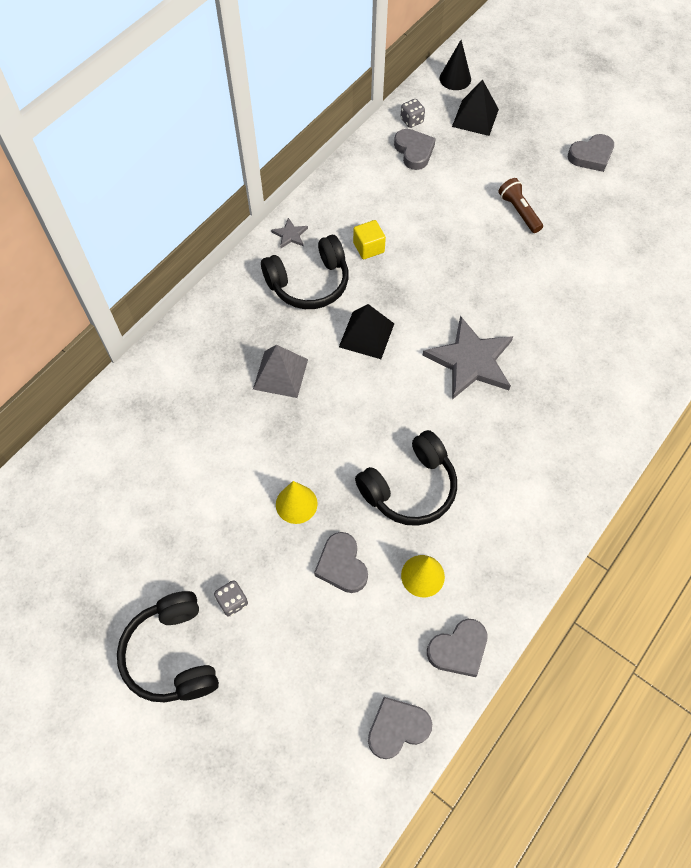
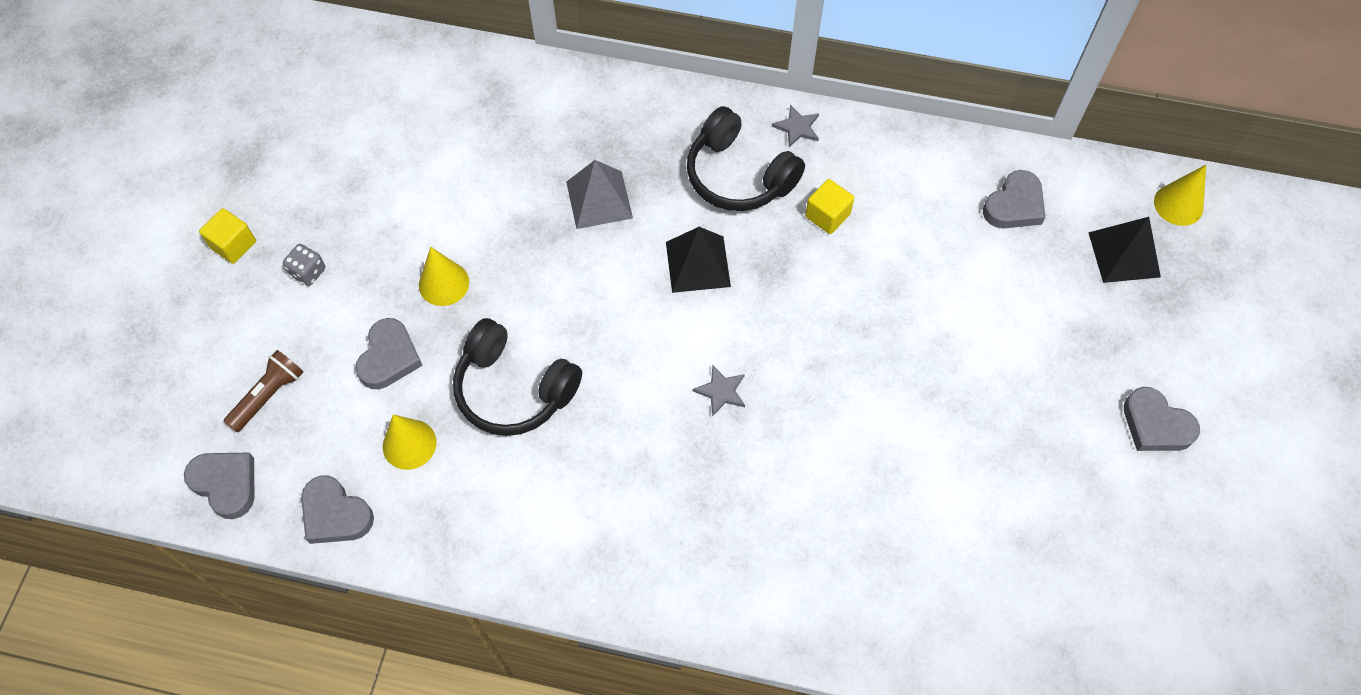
camera: 65 degrees right, 0 degrees up
(172, 654) = (233, 245): black headphones -> yellow cube
(342, 565) = (389, 357): grey heart -> grey heart turned 150 degrees clockwise
(412, 121) = (1065, 183): grey dice -> none
(455, 78) = (1178, 204): black cone -> yellow cone
(471, 361) = (721, 391): grey star -> grey star, size x0.43
(519, 211) = (993, 365): brown flashlight -> brown flashlight (269, 395)

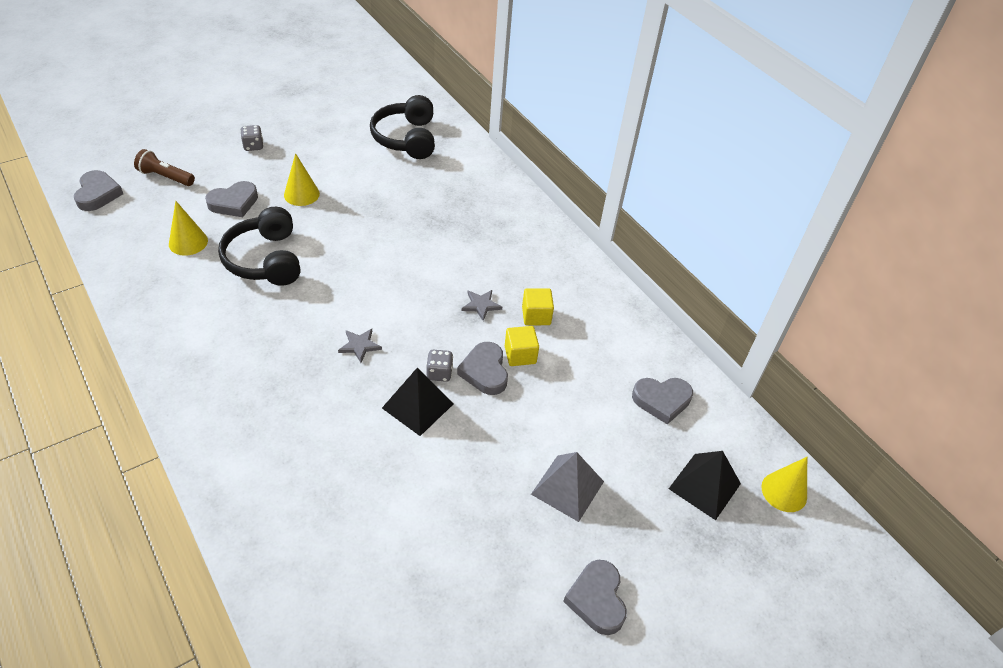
camera: 40 degrees right, 15 degrees down
(233, 245) = (241, 114): yellow cube -> yellow cube (520, 355)
(269, 395) = (165, 177): brown flashlight -> brown flashlight turned 150 degrees counterclockwise
(335, 514) = (117, 242): grey heart -> grey heart (485, 371)
(599, 199) = (424, 217): grey pyramid -> grey pyramid (567, 487)
(698, 264) = (433, 281): black pyramid -> black pyramid (418, 406)
(738, 176) = (512, 261): black headphones -> black headphones (406, 138)
(797, 127) = (577, 265): grey star -> grey star (481, 305)
(820, 351) = (439, 373): none -> grey dice

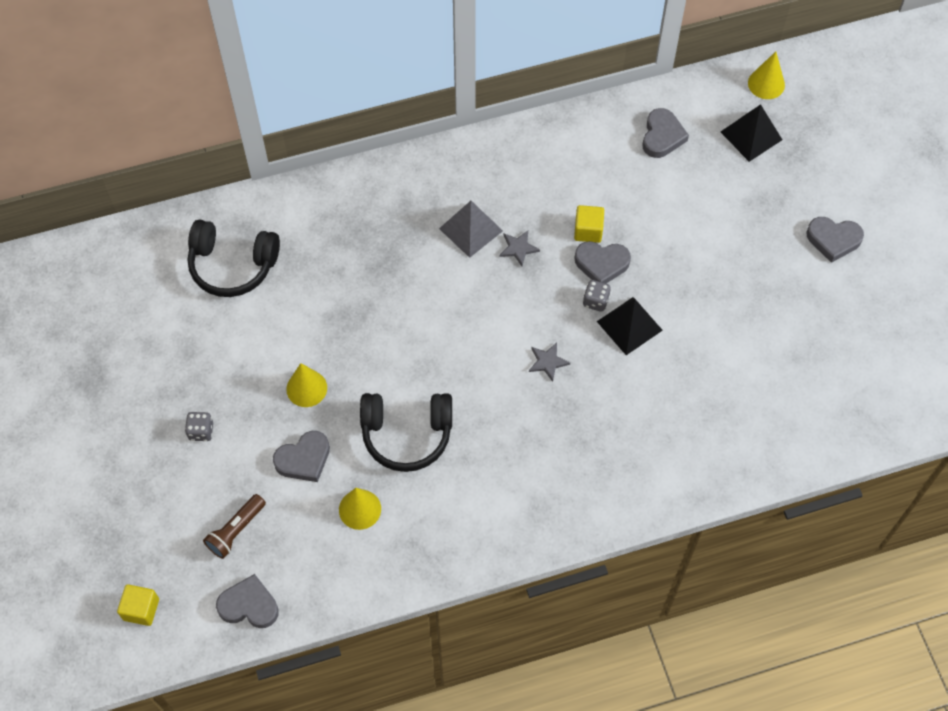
camera: 70 degrees left, 15 degrees up
(234, 203) = (304, 459): grey heart -> grey heart turned 75 degrees clockwise
(536, 316) = (543, 205): yellow cube -> yellow cube (141, 609)
(567, 487) = (735, 232): grey pyramid -> grey pyramid (471, 229)

